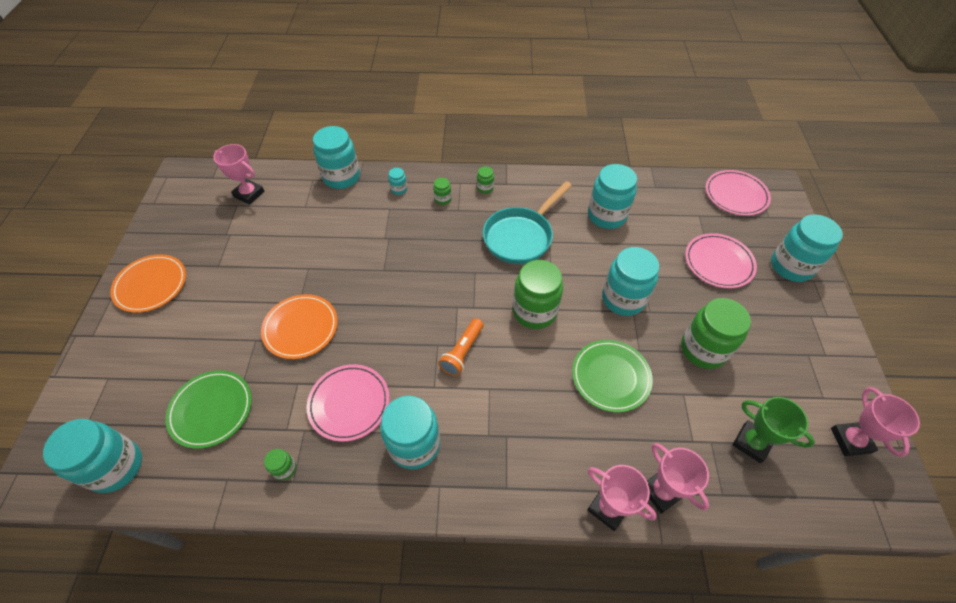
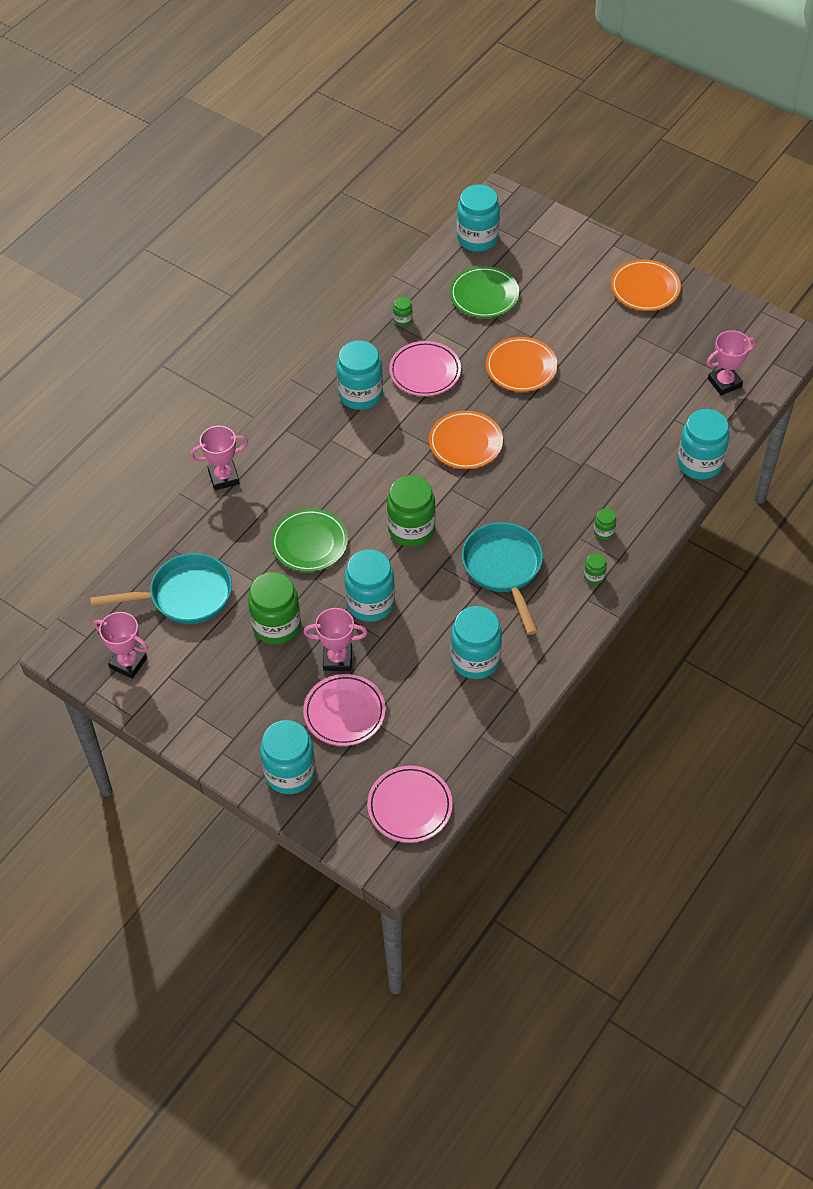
camera: 125 degrees right, 0 degrees up
(399, 189) = (646, 502): turquoise jar -> none
(417, 323) = (465, 443): none -> orange plate
(462, 352) = (413, 459): orange flashlight -> none
(661, 491) = (206, 514): pink trophy -> pink trophy (337, 659)
(751, 443) = (184, 596): green trophy -> turquoise pan

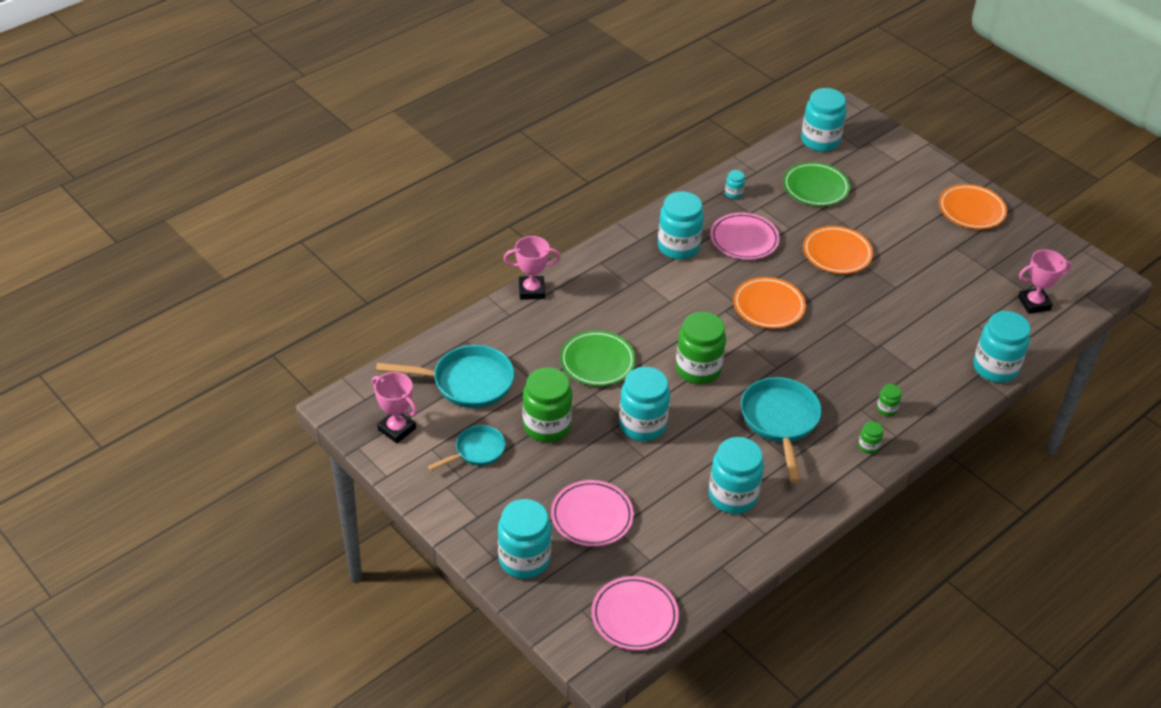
camera: 10 degrees right, 10 degrees down
(214, 669) = (476, 451): none -> turquoise pan
(337, 659) = (597, 467): pink trophy -> none
(403, 320) = (733, 193): green jar -> turquoise jar

